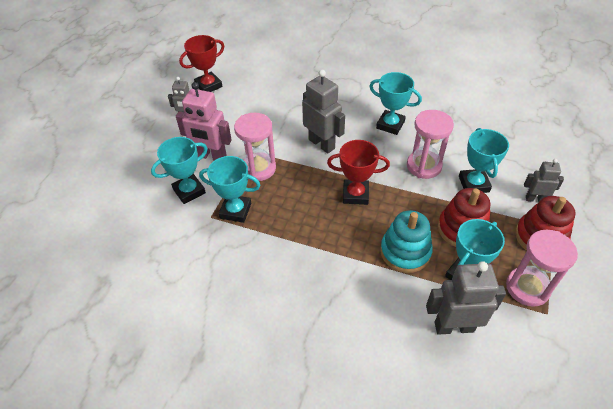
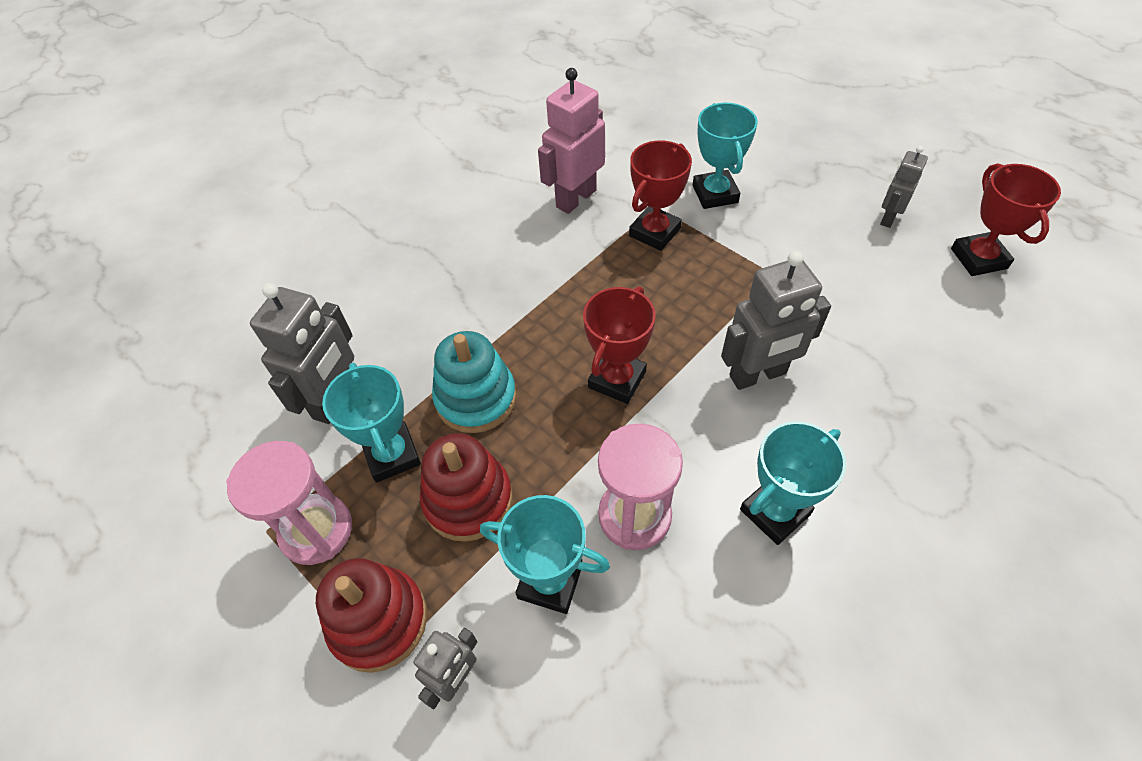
camera: 115 degrees right, 5 degrees up
(211, 156) = (780, 228): pink robot -> pink robot (575, 198)
(235, 211) = (654, 232): turquoise trophy -> red trophy
(258, 168) = (729, 275): pink hourglass -> none

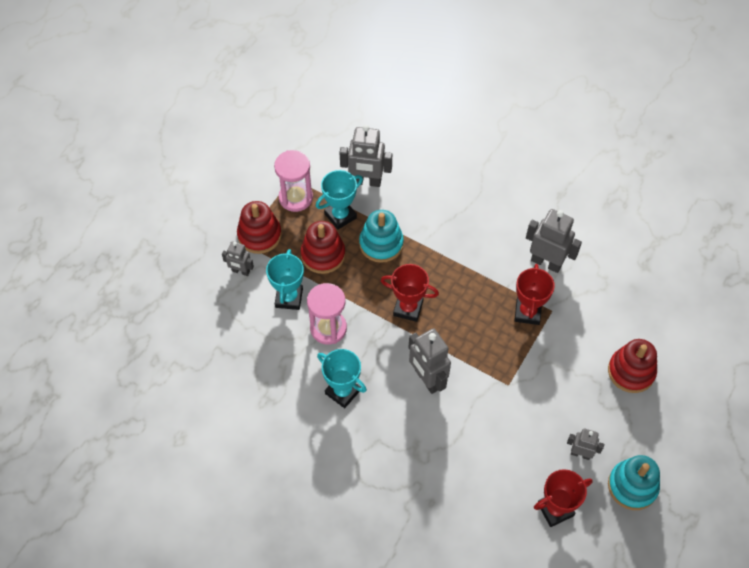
camera: 75 degrees right, 5 degrees up
(575, 198) = (546, 262): pink robot -> grey robot
(654, 232) = (527, 312): red trophy -> red trophy turned 75 degrees clockwise
(715, 194) = (574, 344): turquoise trophy -> none
(763, 149) = (631, 371): none -> red stacking toy
(933, 178) = (632, 486): none -> turquoise stacking toy

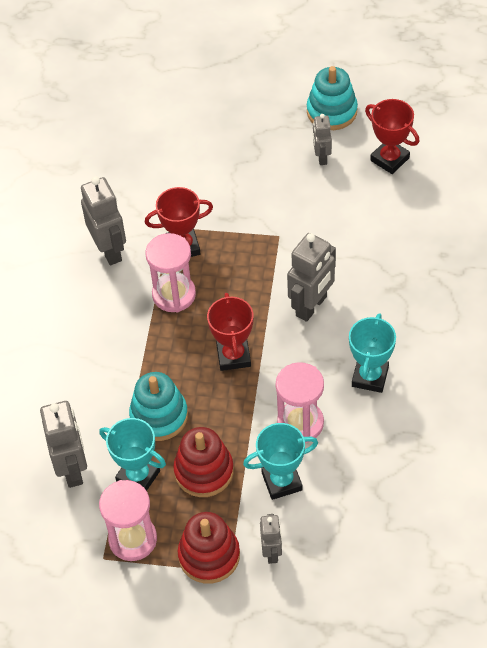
camera: 110 degrees left, 5 degrees down
(483, 290) = (174, 295): none -> pink hourglass
(546, 262) = (109, 250): grey robot -> grey robot turned 150 degrees clockwise
(631, 371) = (209, 144): red stacking toy -> none

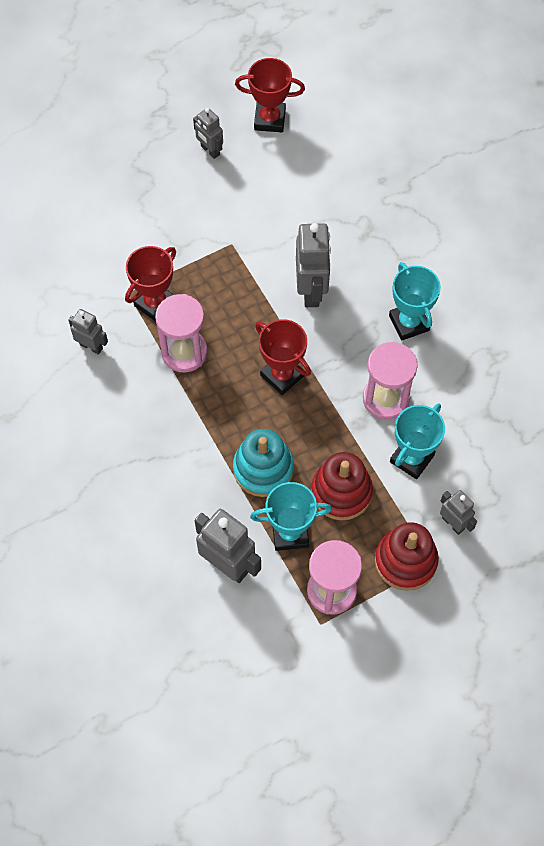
camera: 40 degrees left, 10 degrees up
(109, 250) = (91, 346): grey robot -> grey robot, size x0.58
(332, 111) = (184, 103): turquoise stacking toy -> none

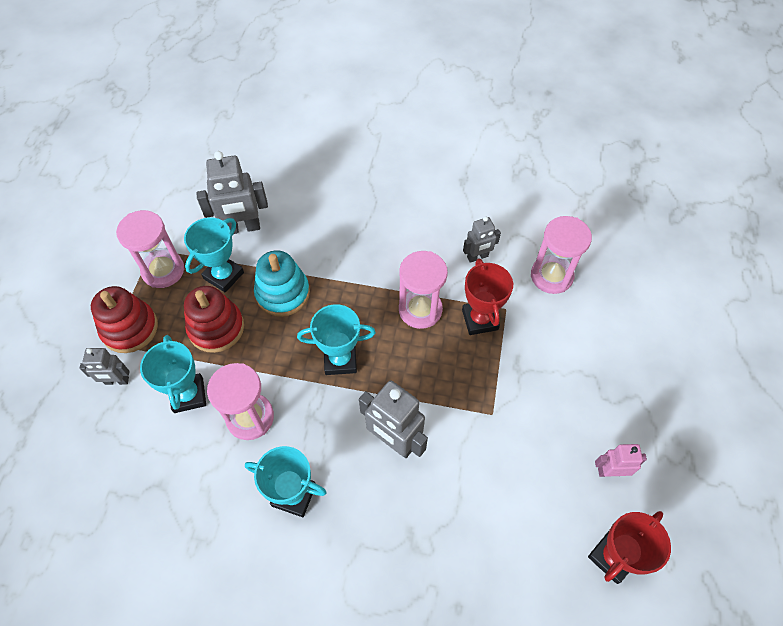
camera: 130 degrees right, 5 degrees down
(65, 280) = (551, 276): none -> pink hourglass
(210, 150) = (610, 471): grey robot -> pink robot
(282, 375) = (340, 360): red trophy -> turquoise trophy

